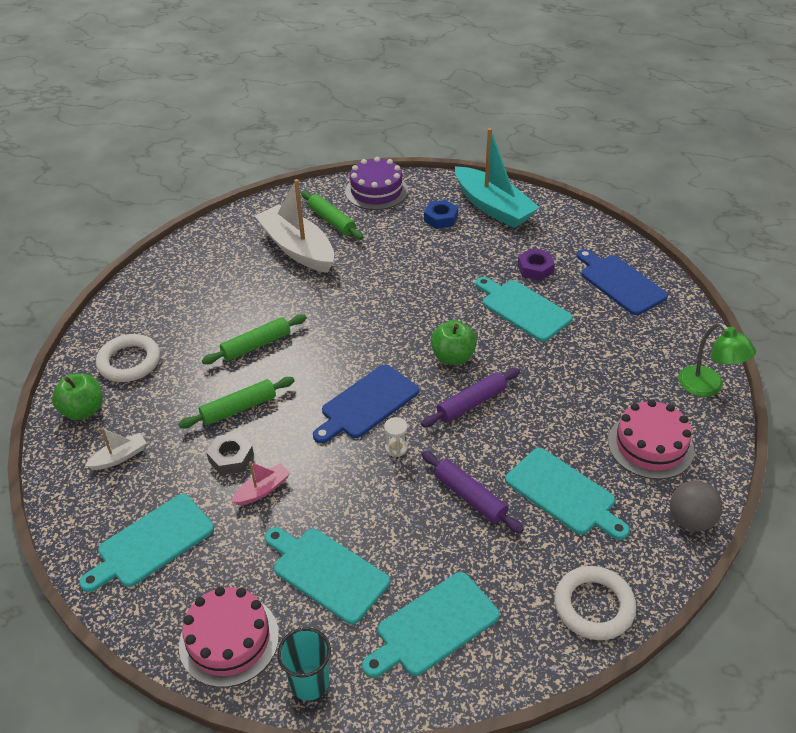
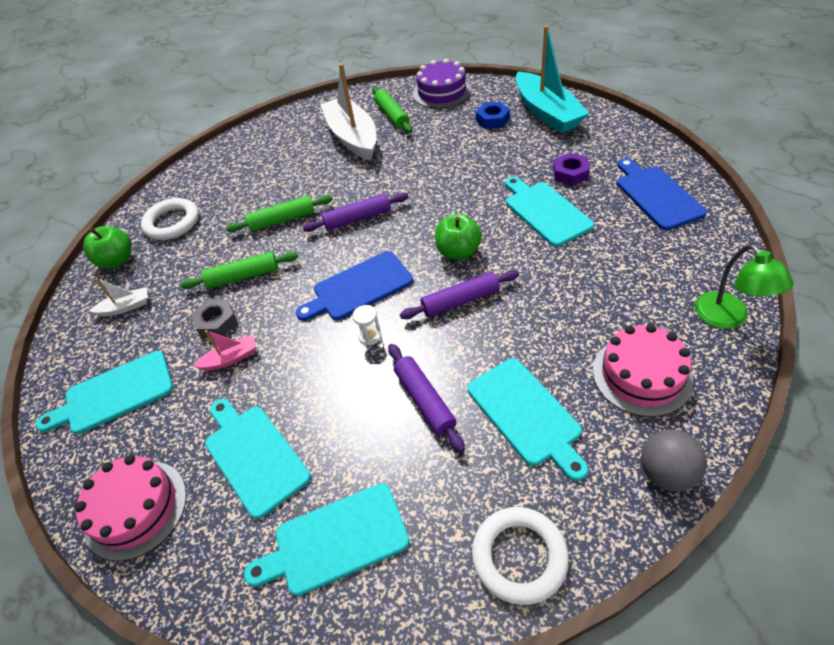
camera: 20 degrees right, 5 degrees up
(309, 682) = (189, 575): turquoise cup -> none
(338, 335) = (357, 218): none -> purple rolling pin

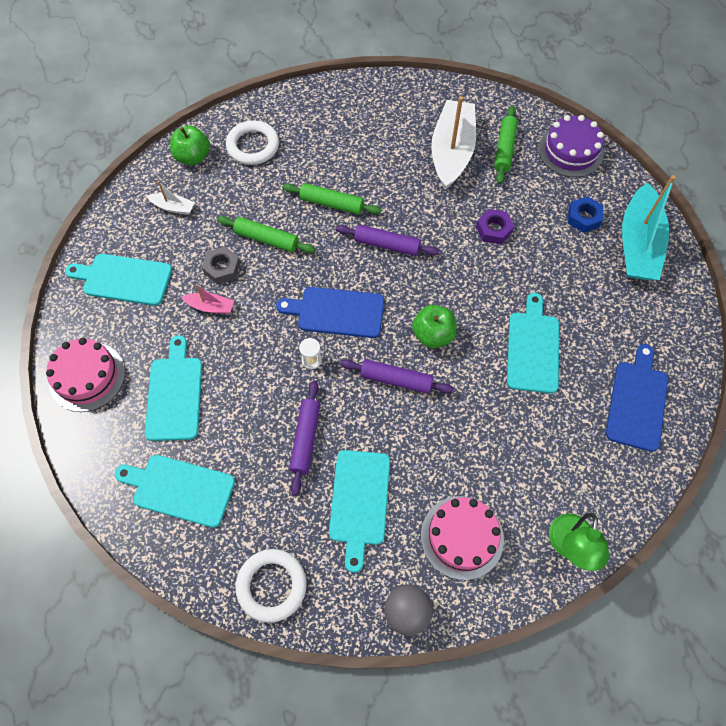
camera: 30 degrees right, 15 degrees up
(570, 174) = (590, 326): purple nut -> purple nut (494, 230)

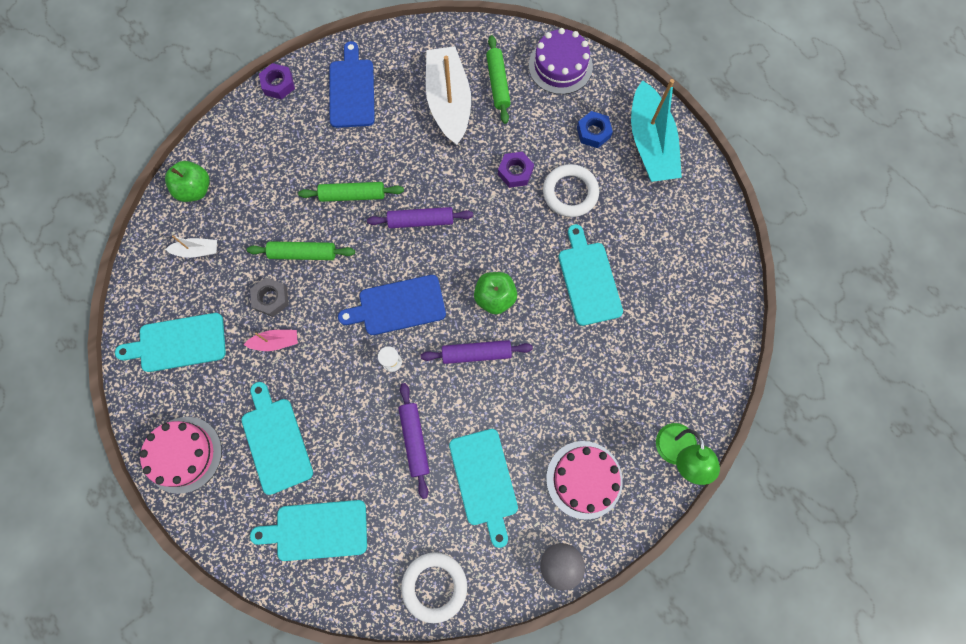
camera: 20 degrees left, 10 degrees up
(253, 146) = (251, 158): white ring -> white ring (570, 193)
(301, 94) = (278, 84): none -> purple nut
(637, 401) = (694, 299): blue cutting board -> blue cutting board (352, 90)

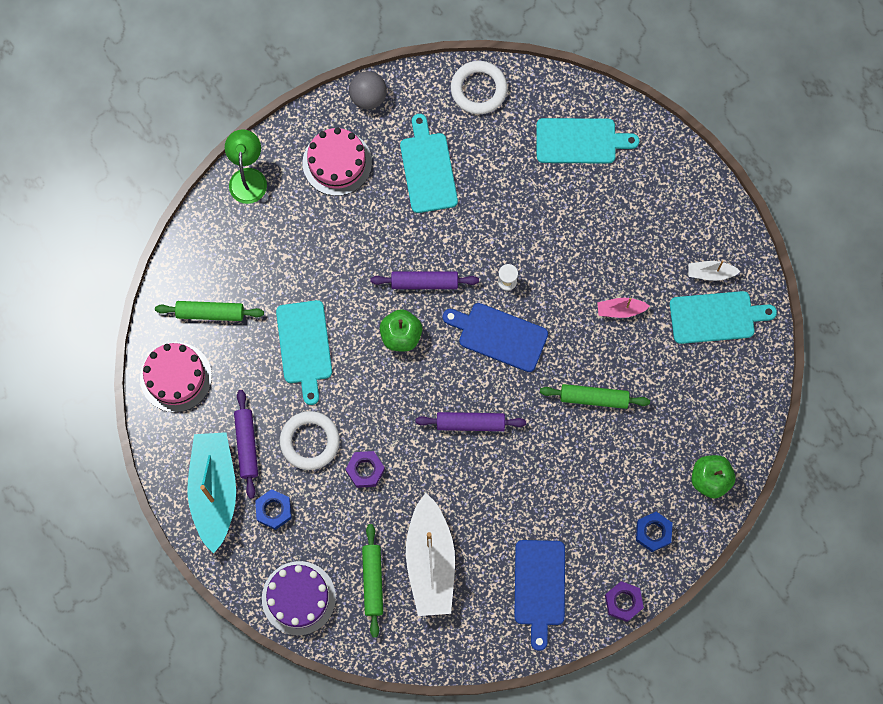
camera: 175 degrees left, 0 degrees up
(184, 454) = (703, 214): pink cake -> pink cake (176, 377)
(197, 251) = (703, 410): white boat -> white boat (710, 273)
(250, 141) = (653, 532): none -> blue nut
(271, 298) = (626, 354): grey nut -> none
(276, 441) = (618, 219): turquoise cutting board -> none
(352, 195) = (541, 459): green rolling pin -> green rolling pin (210, 313)
(398, 306) = (499, 336): blue cutting board -> blue cutting board turned 150 degrees counterclockwise
(415, 440) = (489, 209): purple rolling pin -> purple rolling pin (246, 445)

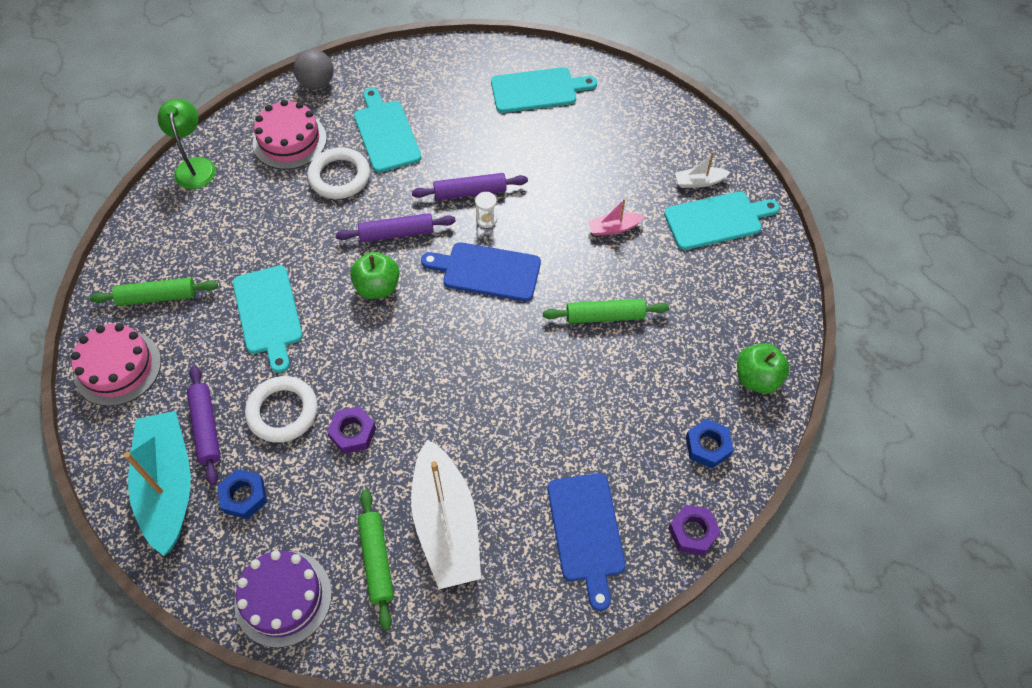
camera: 10 degrees left, 15 degrees down
(470, 423) = (470, 363): purple rolling pin -> purple rolling pin (470, 192)
(478, 89) = (428, 62): white ring -> white ring (339, 177)

